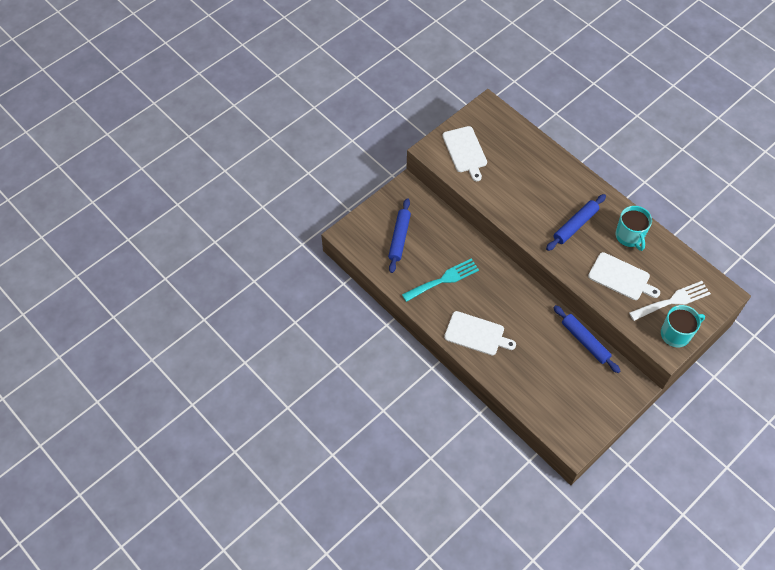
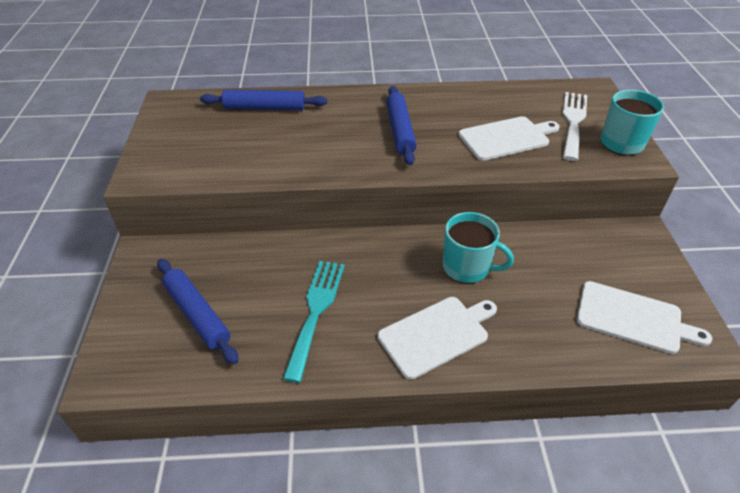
camera: 50 degrees left, 15 degrees down
(465, 151) = (188, 150): white cutting board -> white cutting board (633, 318)
(585, 341) = (542, 236): blue rolling pin -> blue rolling pin (264, 108)
(629, 236) = (459, 105): turquoise mug -> turquoise mug (467, 267)

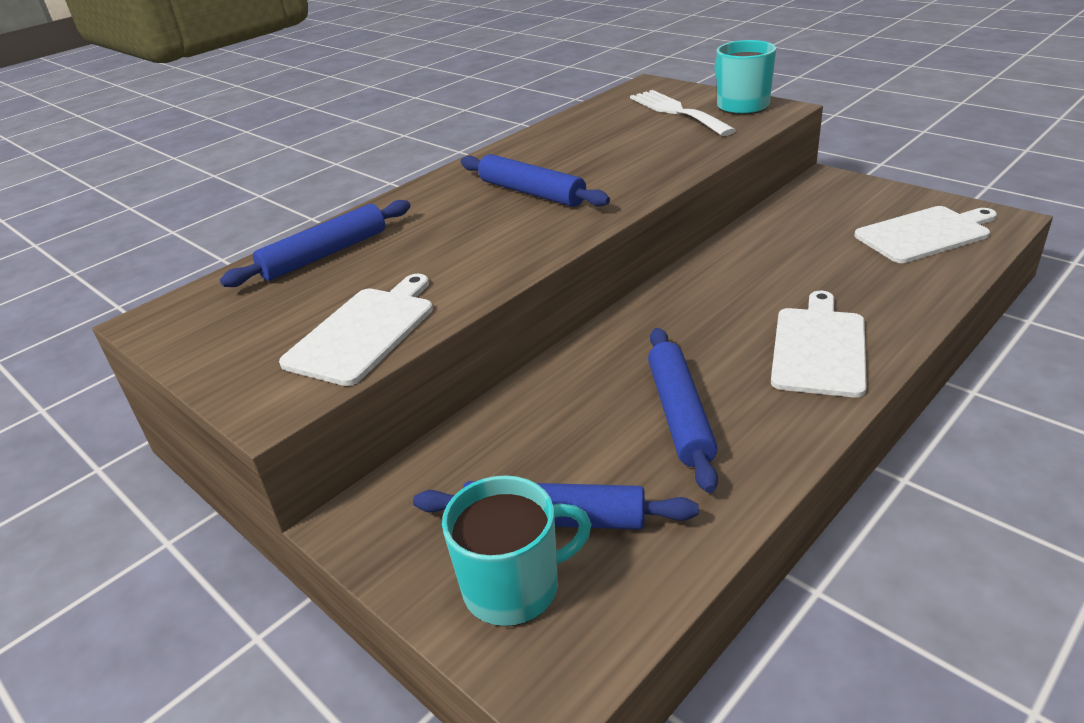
camera: 40 degrees left, 10 degrees down
(316, 311) = (680, 414): turquoise fork -> blue rolling pin
(467, 267) = (747, 284): turquoise mug -> turquoise mug (514, 587)
(506, 138) = (645, 148): white cutting board -> white cutting board (364, 332)

